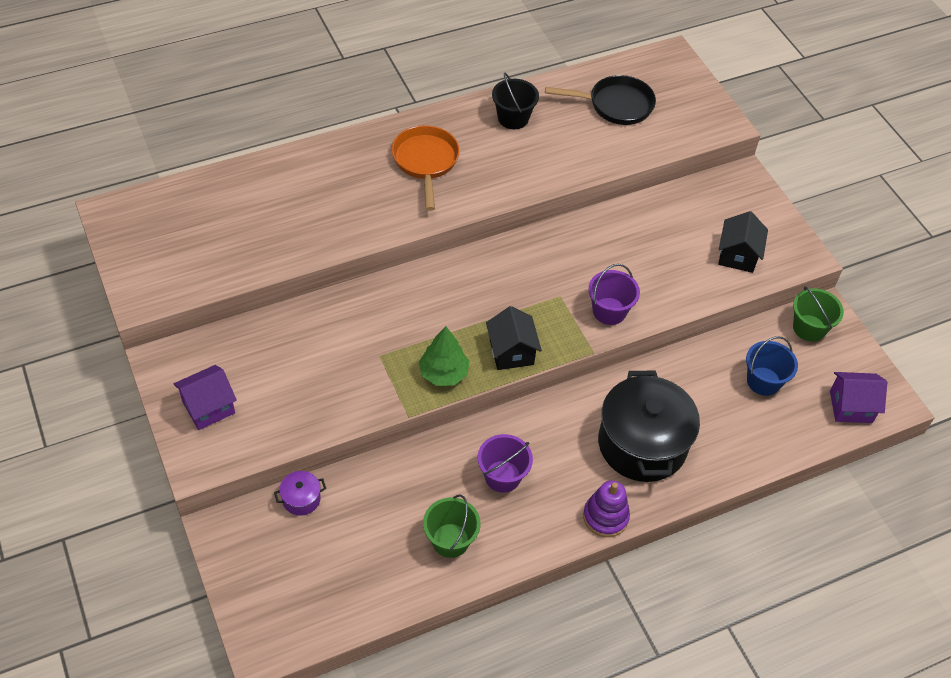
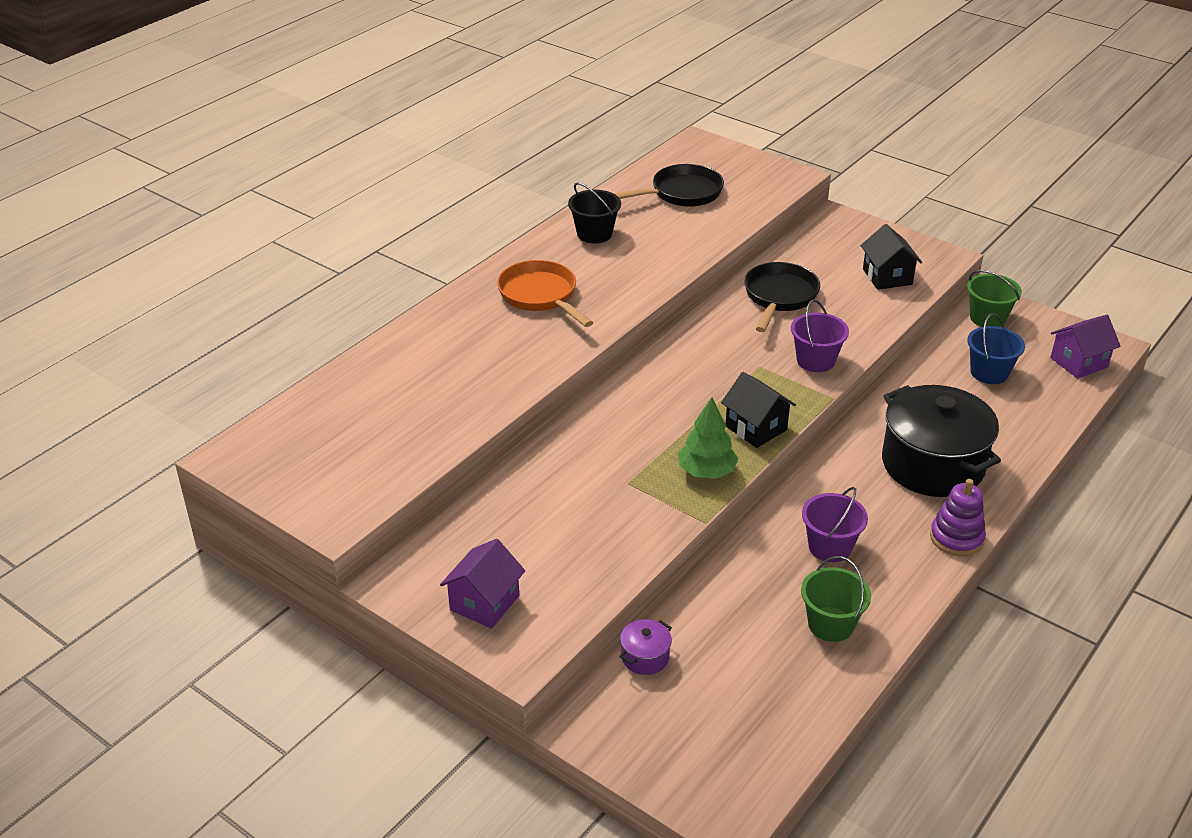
camera: 25 degrees left, 15 degrees down
(630, 237) = (779, 297): none -> black pan

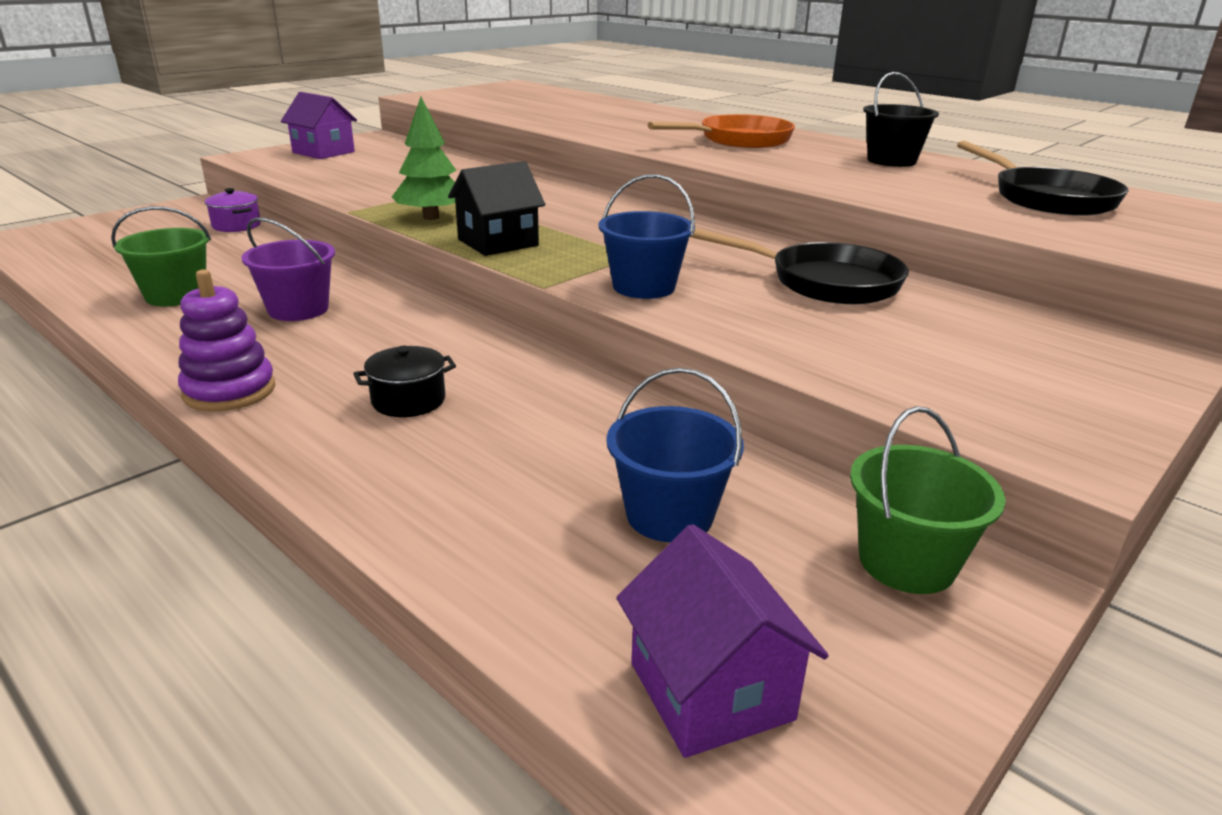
camera: 95 degrees right, 10 degrees down
(815, 360) = (644, 287): purple bucket -> blue bucket
(887, 277) = (934, 373): black house -> none
(932, 465) = (408, 400): black pot -> black pot, size x0.40

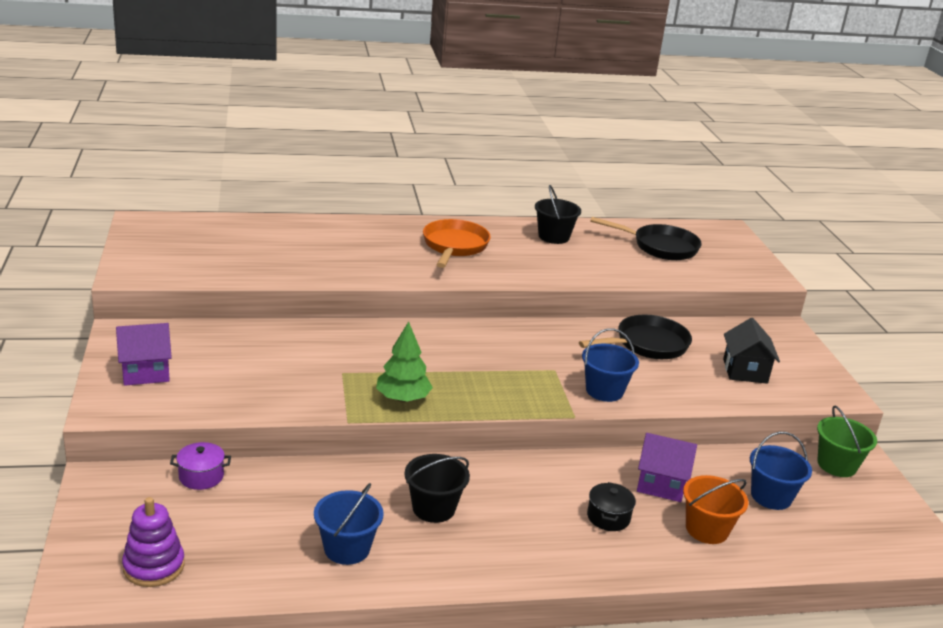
camera: 55 degrees left, 0 degrees up
(176, 295) = (347, 548): green bucket -> blue bucket
(229, 391) = (540, 570): purple stacking toy -> purple stacking toy (154, 566)
(298, 309) = (433, 508): purple bucket -> black bucket
(479, 480) = (707, 529): none -> orange bucket
(498, 242) = (484, 398): black house -> black house (745, 371)
(711, 691) = (876, 541): purple house -> purple house (661, 484)

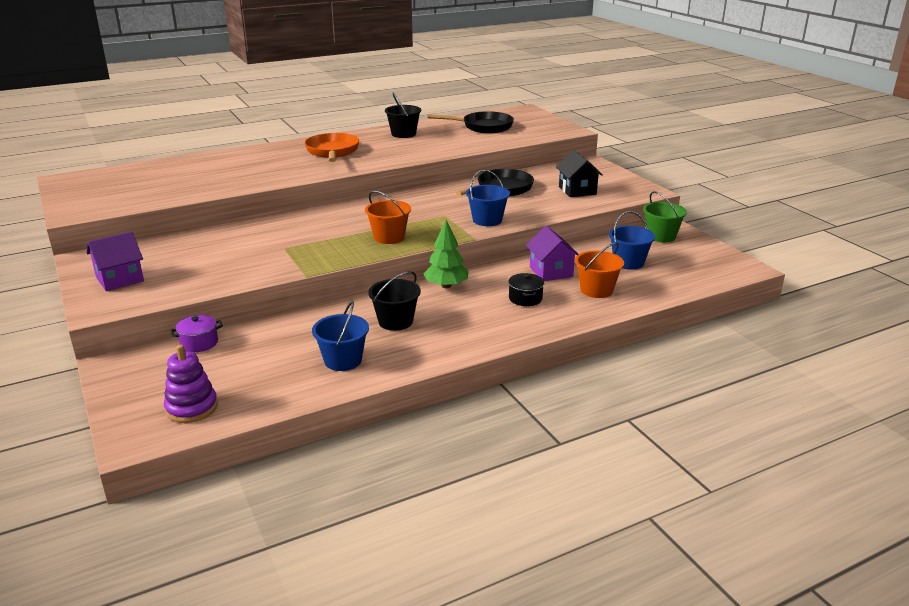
camera: 15 degrees left, 0 degrees up
(403, 398) = (341, 254): green tree -> green tree (446, 286)
(471, 387) = (389, 237): none -> orange bucket
(661, 484) = (551, 272): purple house -> purple house turned 75 degrees clockwise

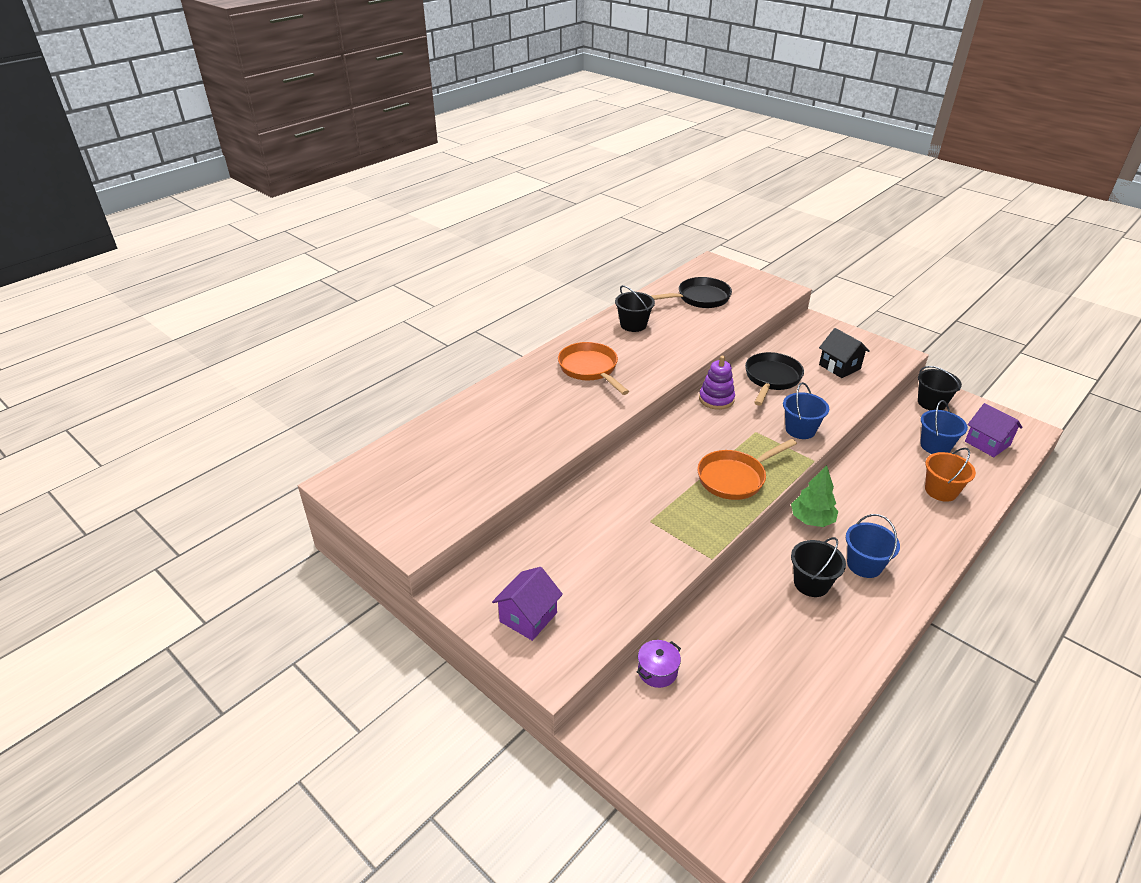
camera: 20 degrees left, 10 degrees up
(191, 408) = (736, 766): purple stacking toy -> purple stacking toy (716, 399)
(343, 360) = (813, 652): blue bucket -> blue bucket (864, 565)
(389, 237) = (735, 478): orange bucket -> orange pan
(525, 298) = (893, 518): black pot -> none
(551, 272) = (883, 475): purple house -> purple house (987, 443)
(661, 236) = (931, 403): green bucket -> black bucket

